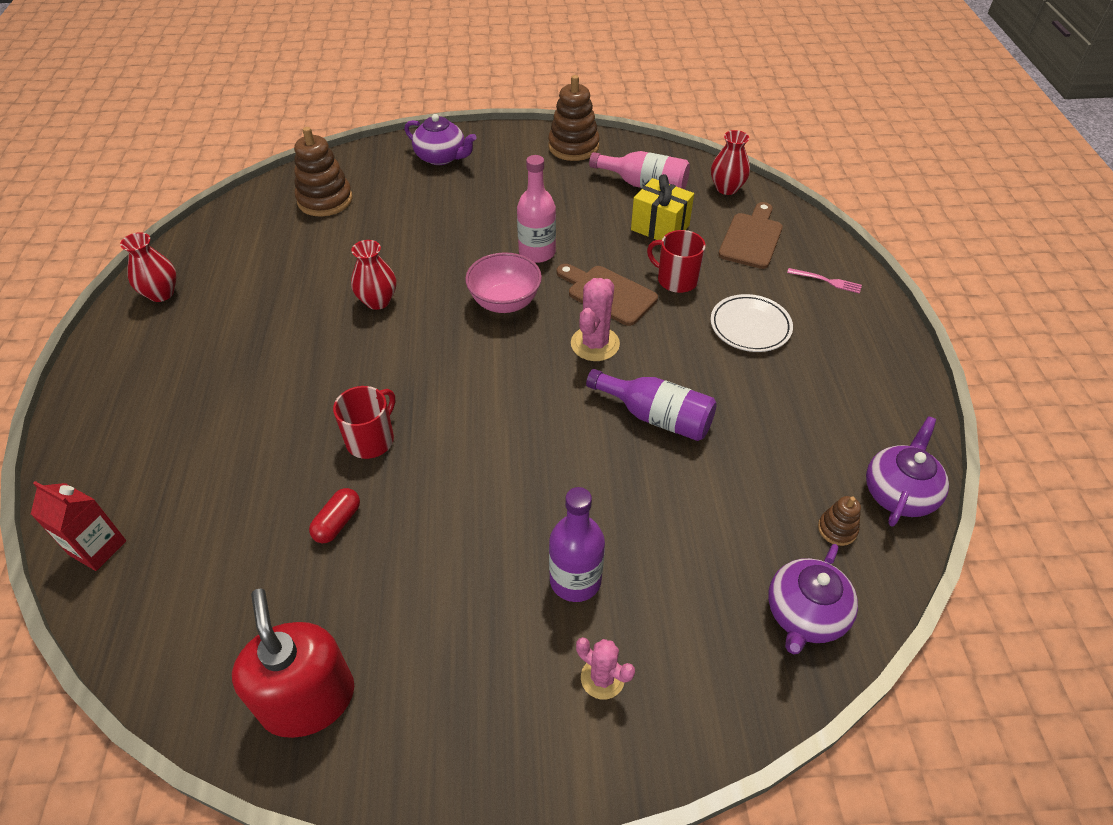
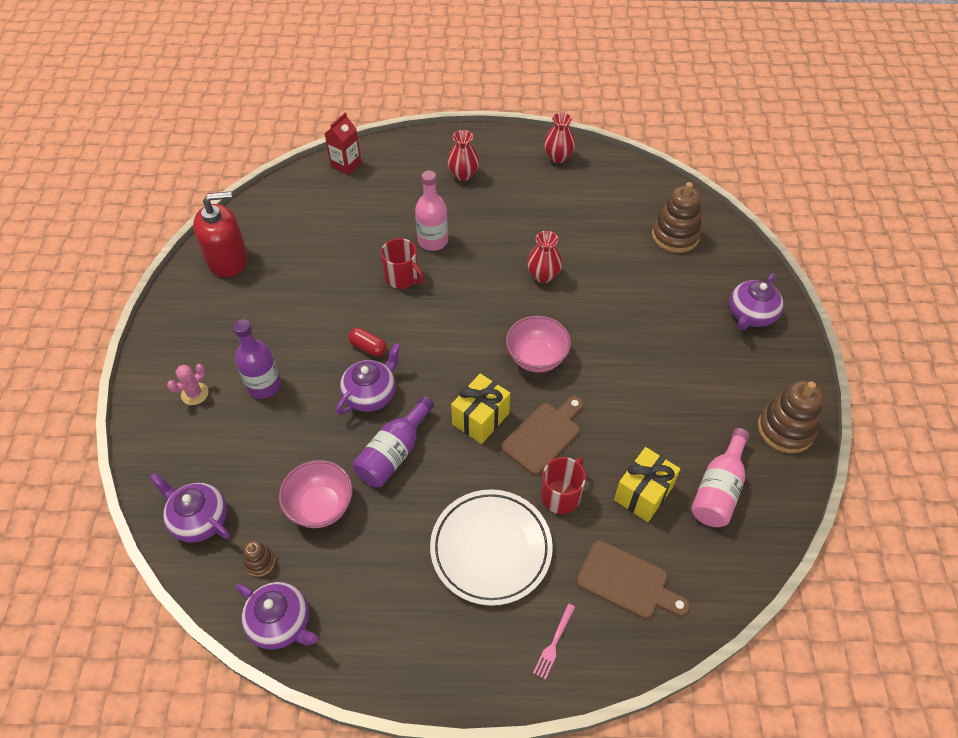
camera: 95 degrees right, 5 degrees up
(337, 522) = (338, 264): red capsule -> red capsule (368, 347)
(537, 252) = (603, 385): pink bottle -> pink bottle (433, 241)
(574, 450) = (370, 394): none -> purple teapot
(595, 344) = (480, 419): pink cactus -> yellow gift
(726, 188) = (719, 575): red vase -> red vase (463, 175)
(746, 479) = (320, 506): none -> pink bowl
(750, 327) = (491, 549): white plate -> white plate, size x1.55

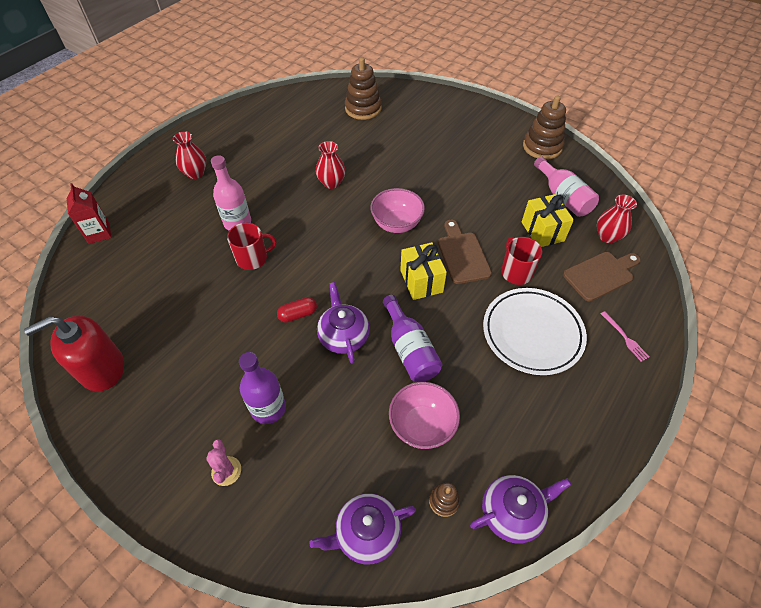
camera: 55 degrees left, 0 degrees up
(228, 259) = (102, 368): red soap dispenser -> red soap dispenser turned 135 degrees counterclockwise
(558, 157) = (239, 120): red vase -> red vase (607, 236)
(751, 315) = (452, 114): purple teapot -> none

